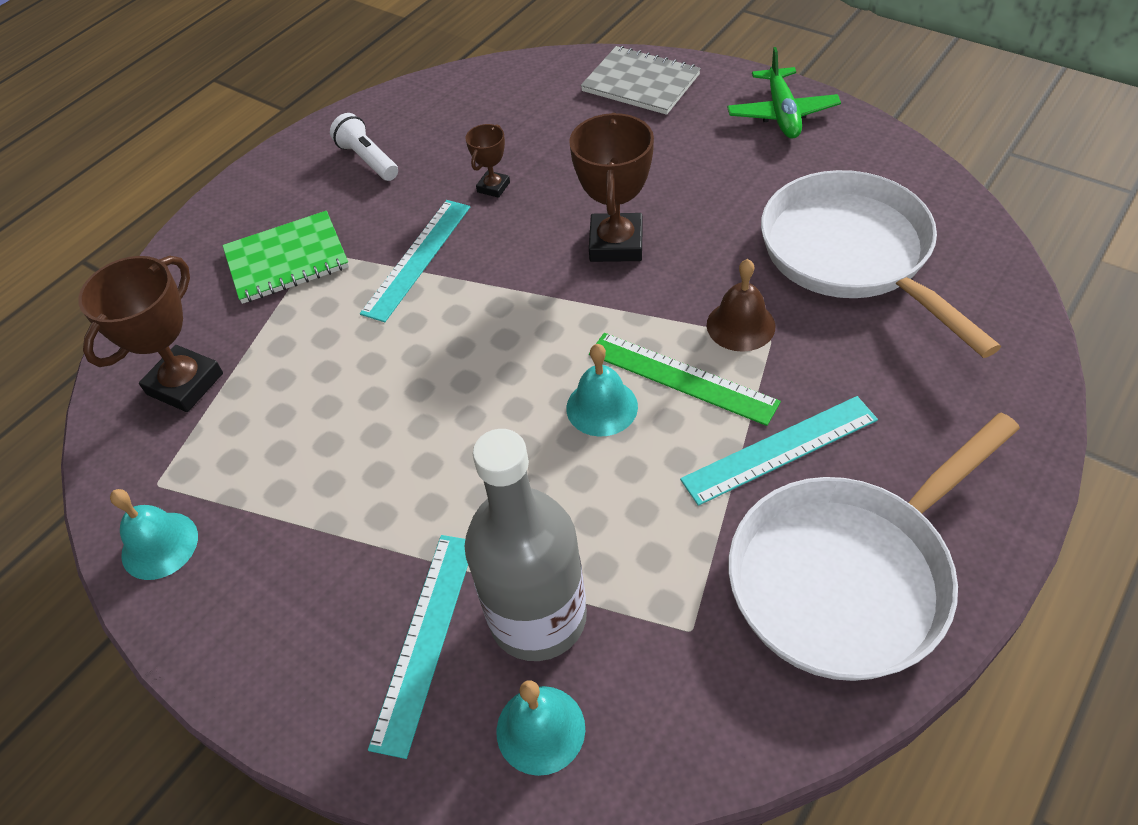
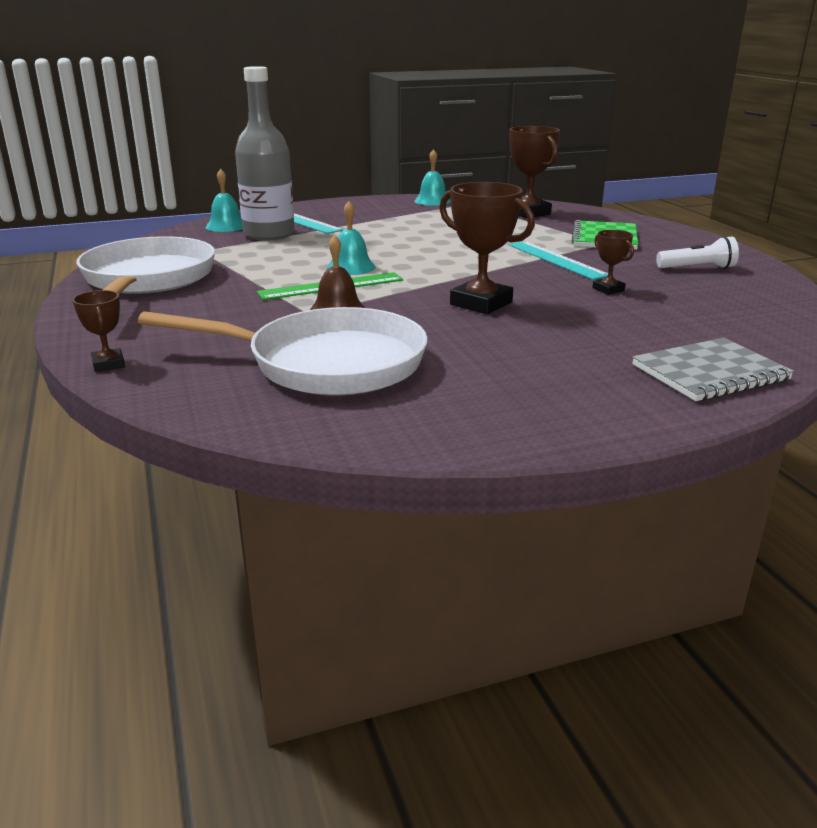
camera: 120 degrees right, 25 degrees down
(780, 450) = (236, 290): turquoise ruler -> none
(782, 113) = (563, 414): green plane -> none
(1029, 383) = (108, 364): none -> brown trophy

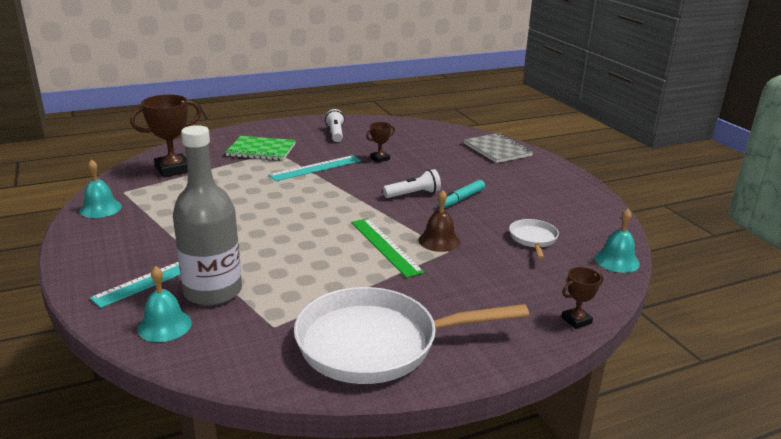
camera: 95 degrees left, 0 degrees up
(326, 363) = (533, 239): white pan -> white pan, size x0.45
(351, 267) = (334, 241): turquoise bell -> turquoise bell (617, 261)
(467, 329) = (461, 199): none -> turquoise marker
(481, 303) = (413, 194): brown trophy -> white flashlight

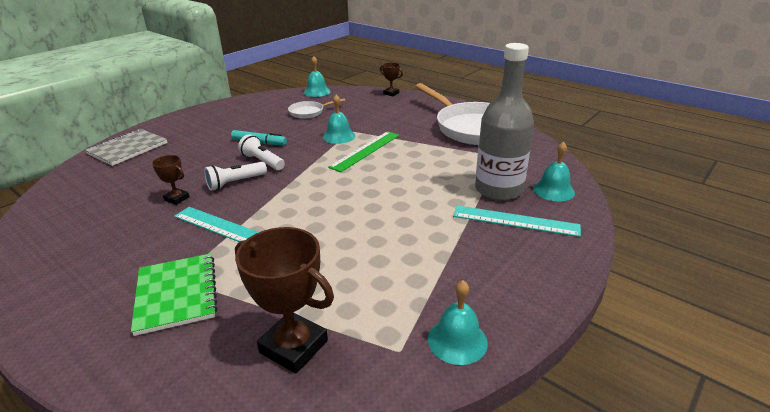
camera: 115 degrees left, 5 degrees up
(335, 133) = (86, 255): white flashlight -> white flashlight (235, 183)
(439, 241) = (339, 136): brown bell -> turquoise bell

